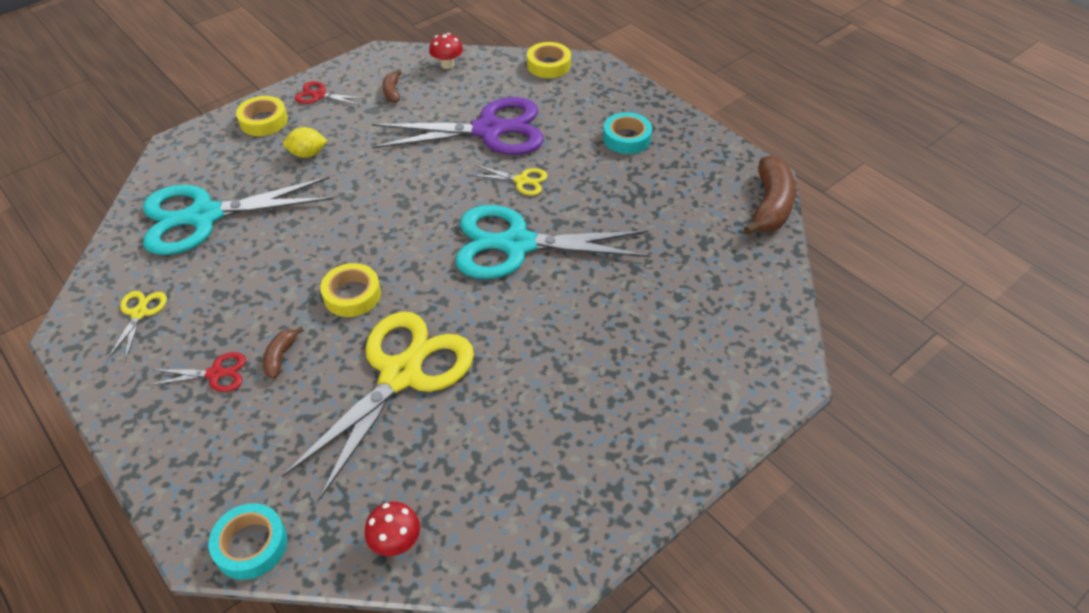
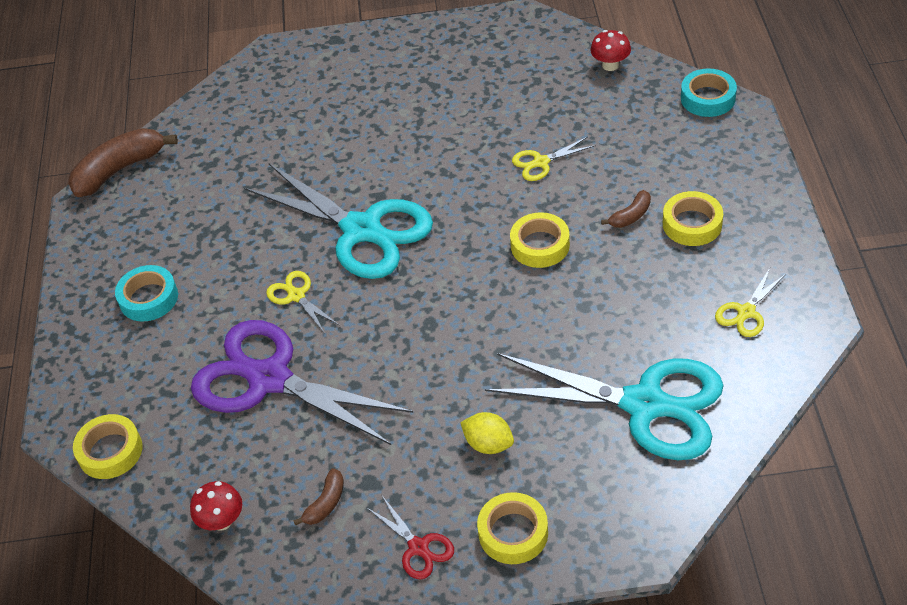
camera: 140 degrees left, 0 degrees up
(216, 374) = (692, 224): red scissors -> yellow tape
(401, 374) = (541, 162): yellow scissors -> yellow scissors, size x0.42

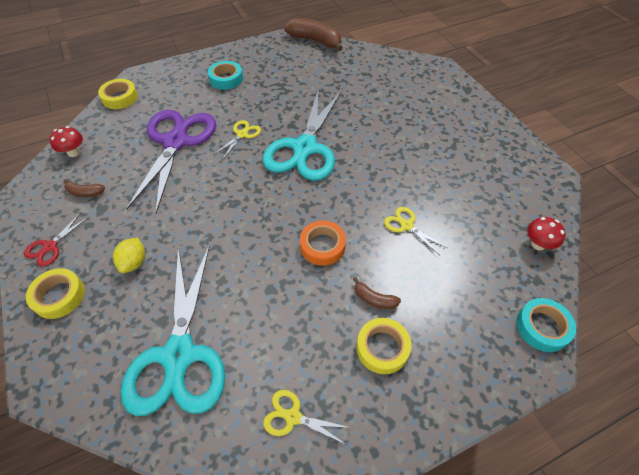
camera: 65 degrees right, 5 degrees up
(540, 245) = (322, 246): yellow tape -> orange tape

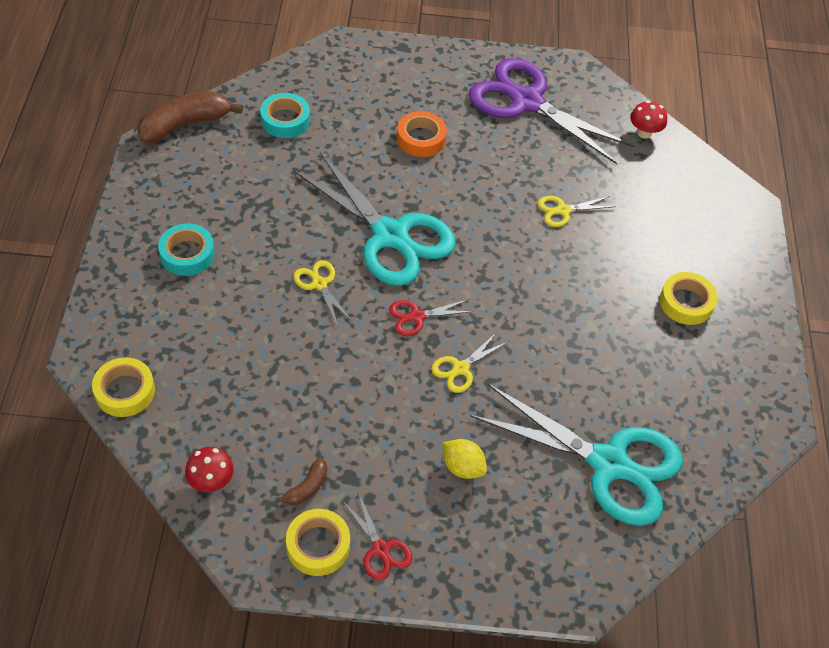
camera: 65 degrees left, 0 degrees up
(59, 296) = (467, 556): yellow tape -> yellow tape (318, 545)
(176, 142) = (279, 357): purple scissors -> purple scissors (526, 102)
(247, 187) = (416, 317): none -> red scissors
(293, 417) = (717, 398): yellow scissors -> yellow scissors (460, 368)
(322, 246) = (546, 289): orange tape -> orange tape (421, 139)
(374, 299) = (633, 281): brown banana -> none
(542, 327) = (725, 186): turquoise tape -> turquoise tape (285, 120)

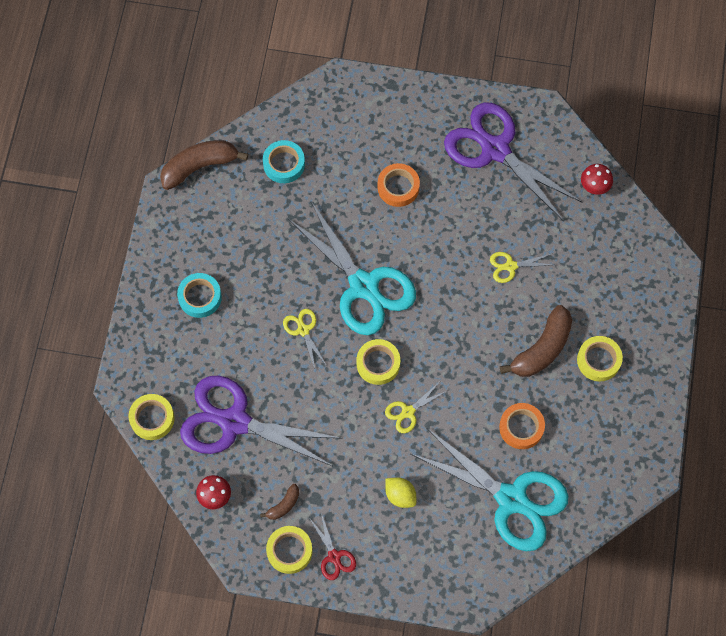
camera: 10 degrees right, 15 degrees up
(235, 390) = (234, 422): none -> purple scissors
(416, 317) = (378, 364): red scissors -> yellow tape
(606, 380) = (521, 427): none -> orange tape
(616, 293) = (542, 349): none -> brown banana

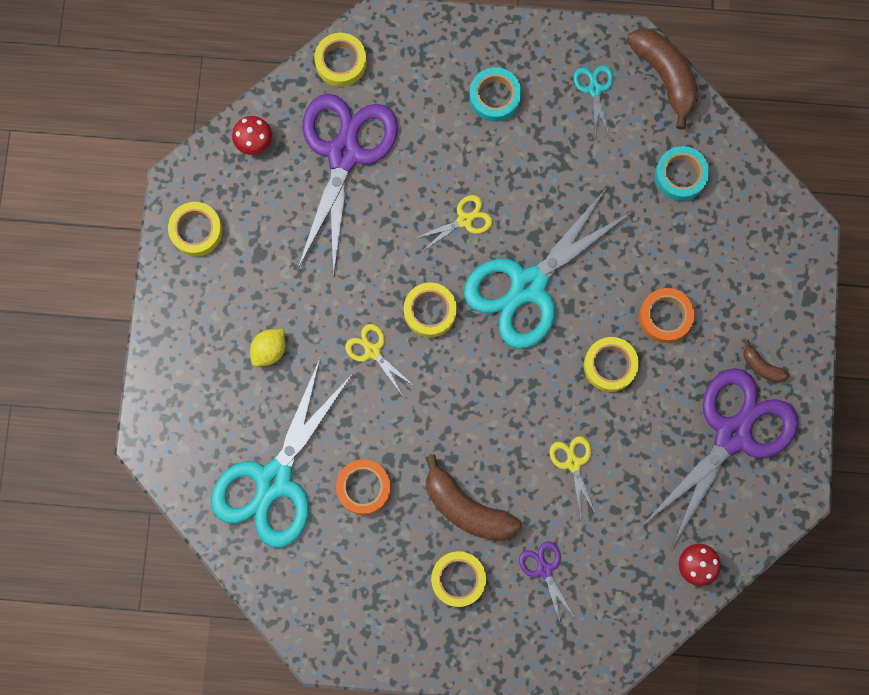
camera: 85 degrees right, 10 degrees up
(203, 220) = (594, 89): none -> turquoise scissors
(284, 505) = (249, 219): brown banana -> brown banana (762, 366)
(334, 556) = (193, 281): red scissors -> none
(434, 231) = (610, 365): none -> yellow tape
(593, 295) = (544, 569): none -> purple scissors

